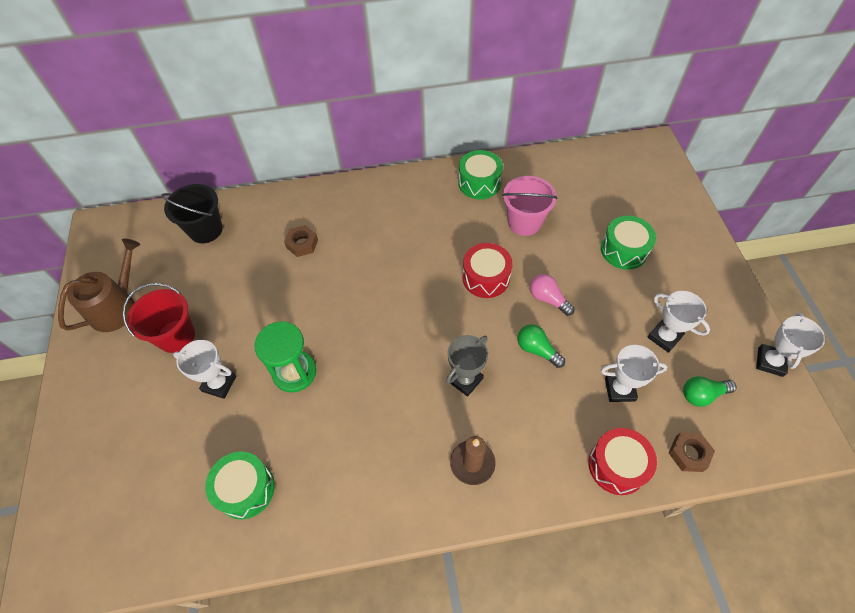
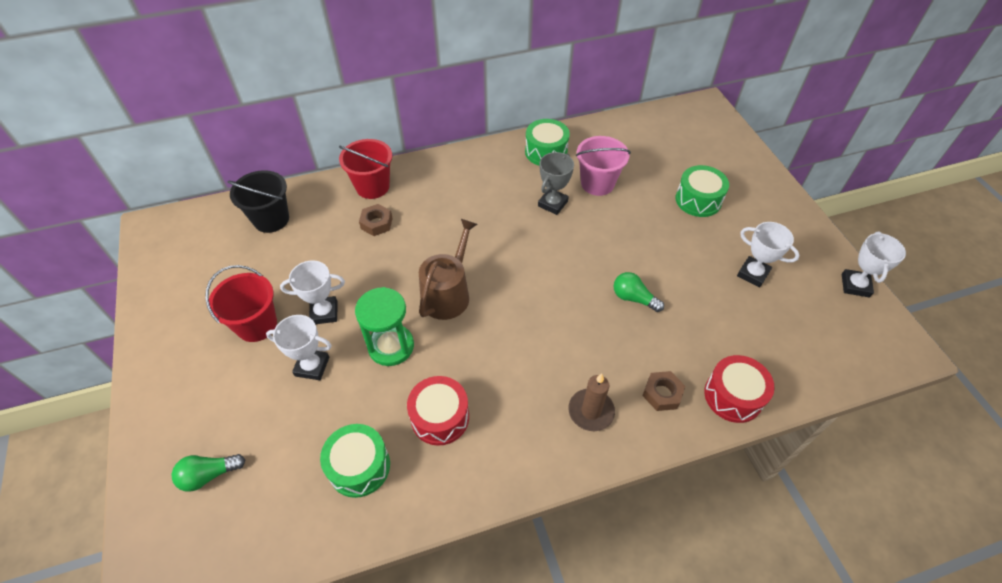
camera: 10 degrees left, 5 degrees down
(117, 306) = (186, 303): brown watering can -> brown watering can (448, 293)
(305, 205) = (372, 187): none -> red bucket
(465, 380) = (568, 334): grey trophy -> grey trophy (552, 204)
(486, 278) = (569, 237): red drum -> red drum (440, 417)
(548, 299) = (634, 251): pink light bulb -> none
(619, 389) = (721, 326): white trophy -> white trophy (324, 312)
(688, 453) = (798, 376): brown nut -> brown nut (662, 394)
(702, 395) = (799, 322): green light bulb -> green light bulb (209, 475)

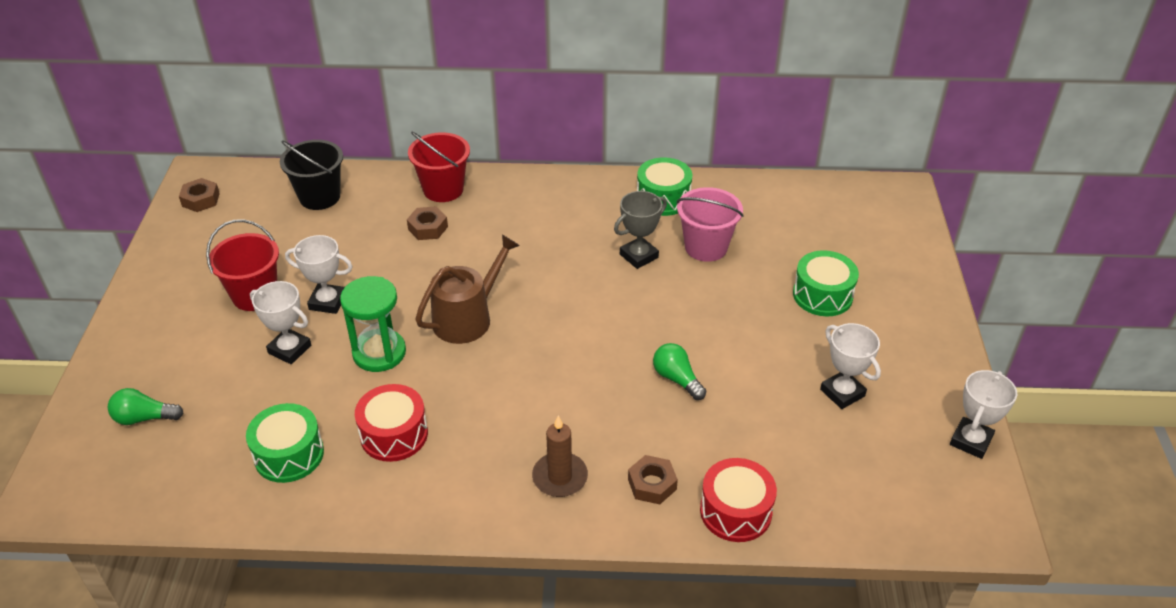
camera: 20 degrees right, 10 degrees down
(165, 249) = (201, 200): none -> brown nut

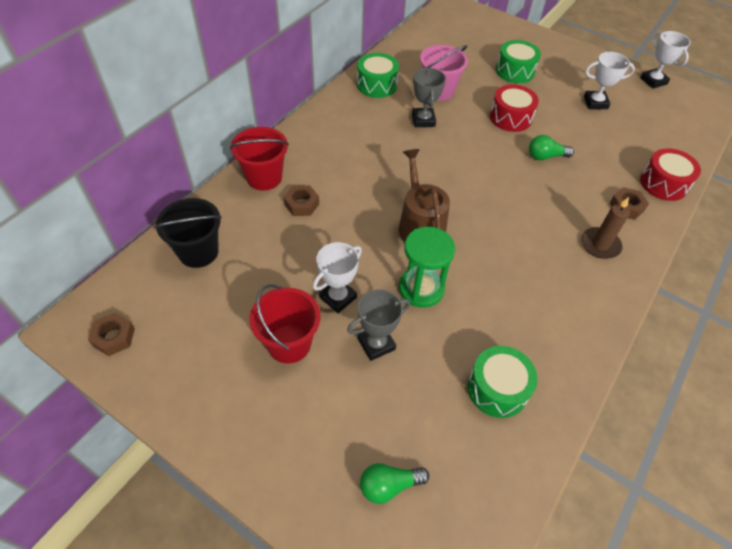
camera: 60 degrees left, 10 degrees up
(144, 418) = (389, 485): green light bulb -> green light bulb turned 45 degrees clockwise
(289, 349) = (376, 344): white trophy -> grey trophy
(394, 434) = (513, 314): red drum -> red drum (510, 117)

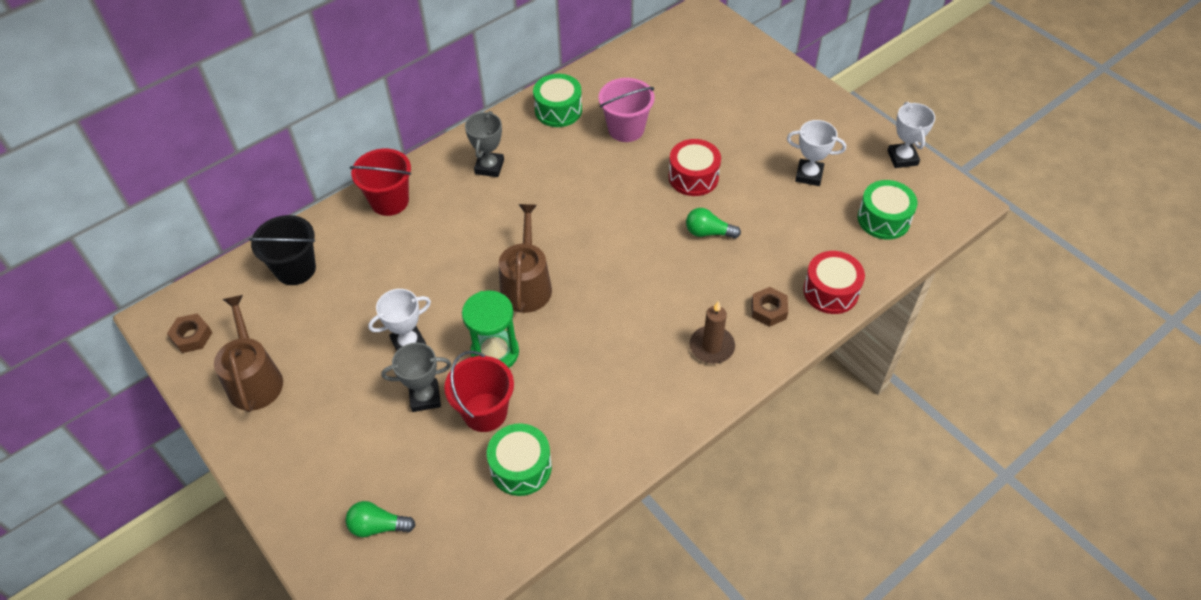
camera: 20 degrees right, 0 degrees up
(197, 365) = (254, 379): none -> brown watering can
(289, 343) = (344, 378): red bucket -> red bucket (485, 412)
(301, 204) = (415, 238): brown nut -> none
(423, 120) = (590, 163): grey trophy -> grey trophy (489, 167)
(515, 71) = (732, 117): green drum -> green drum (883, 219)

